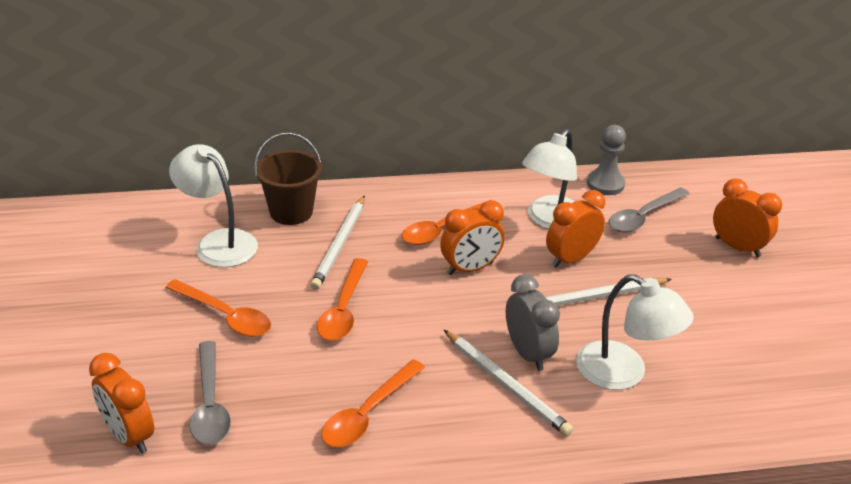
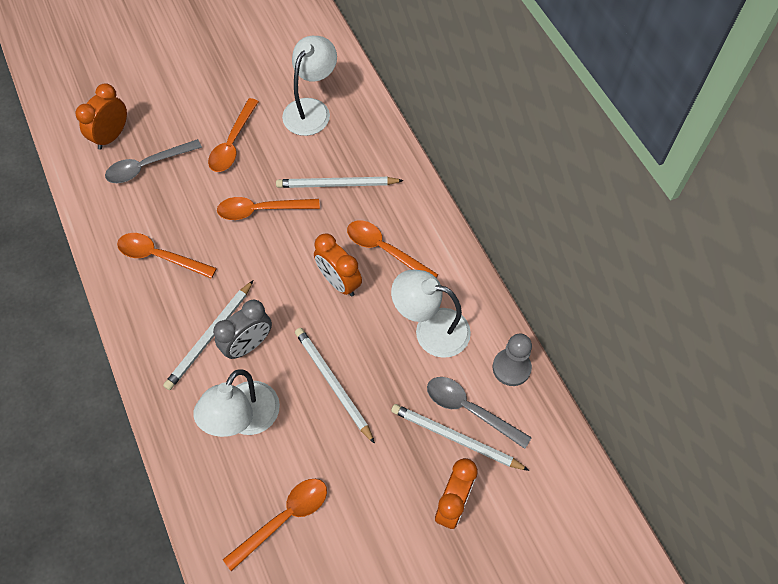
camera: 75 degrees right, 25 degrees up
(291, 212) = (366, 140): brown bucket -> none
(570, 259) = (380, 356): orange clock -> none
(671, 231) = (455, 438): none -> white pencil
(746, 363) = (284, 518): none -> orange spoon

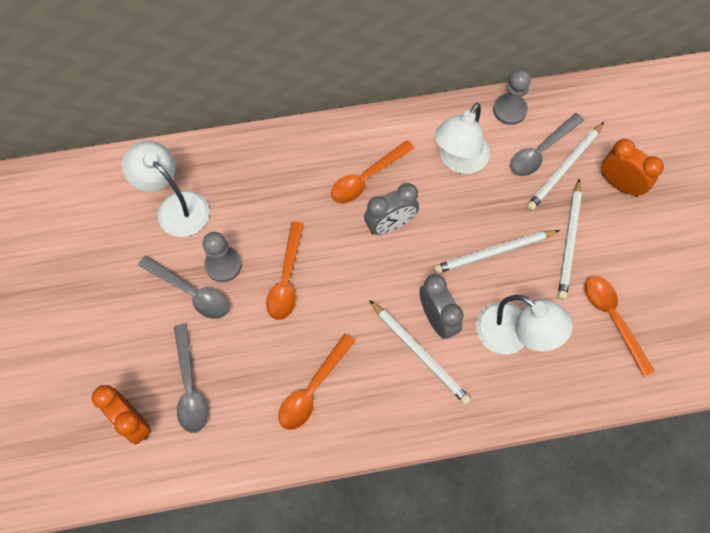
camera: 75 degrees left, 5 degrees up
(232, 143) = (191, 292): orange spoon -> grey spoon
(264, 159) = (223, 265): none -> grey pawn
(337, 184) = (278, 203): white pencil -> white pencil (569, 241)
(339, 282) = (390, 225): orange clock -> grey clock

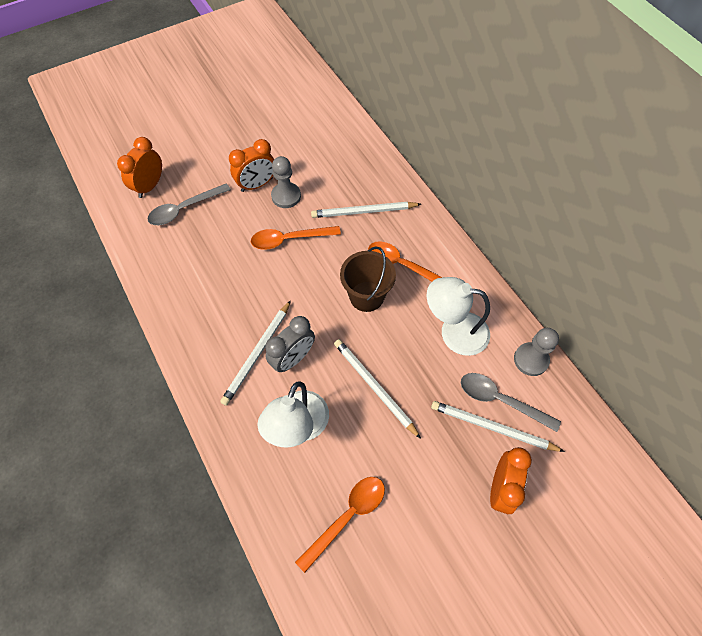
camera: 70 degrees right, 5 degrees down
(175, 206) = (321, 152): white lamp -> none
(191, 292) = (257, 185): grey spoon -> orange clock
(312, 389) = (204, 286): orange spoon -> none
(390, 225) = (366, 296): grey clock -> brown bucket
(569, 241) = (414, 453): white pencil -> white pencil (363, 212)

